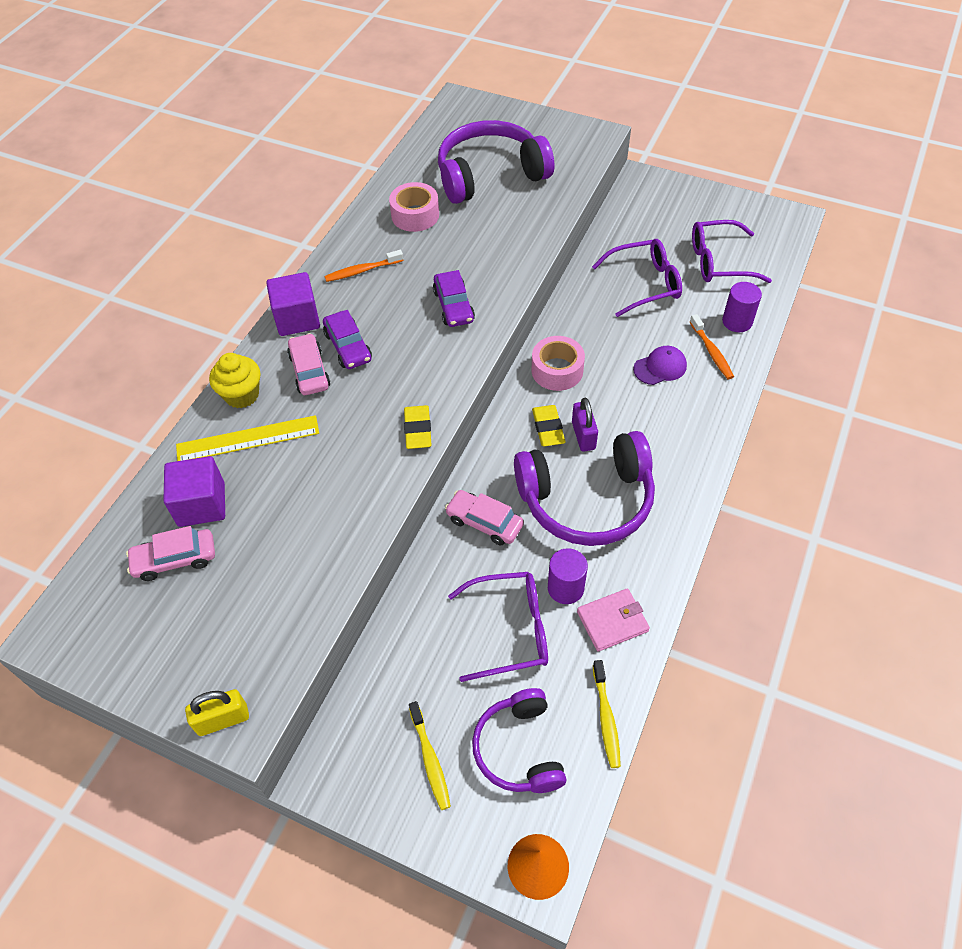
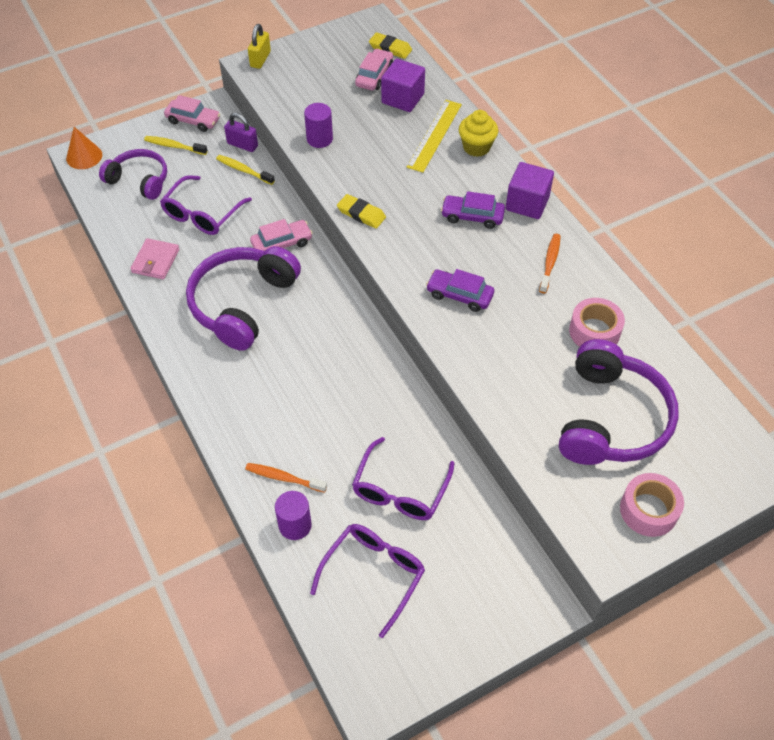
camera: 125 degrees right, 0 degrees up
(310, 371) = (467, 187): pink car -> pink car (193, 120)
(548, 428) = (319, 321): yellow eraser -> yellow eraser (390, 48)
(557, 370) = (364, 361): pink tape -> pink tape (648, 510)
(565, 588) = (198, 253): purple cylinder -> purple cylinder (319, 139)
(583, 436) = (292, 336): purple padlock -> purple padlock (242, 145)
(606, 718) = (112, 222): yellow toothbrush -> yellow toothbrush (243, 170)
(660, 367) = (304, 429): purple cap -> none

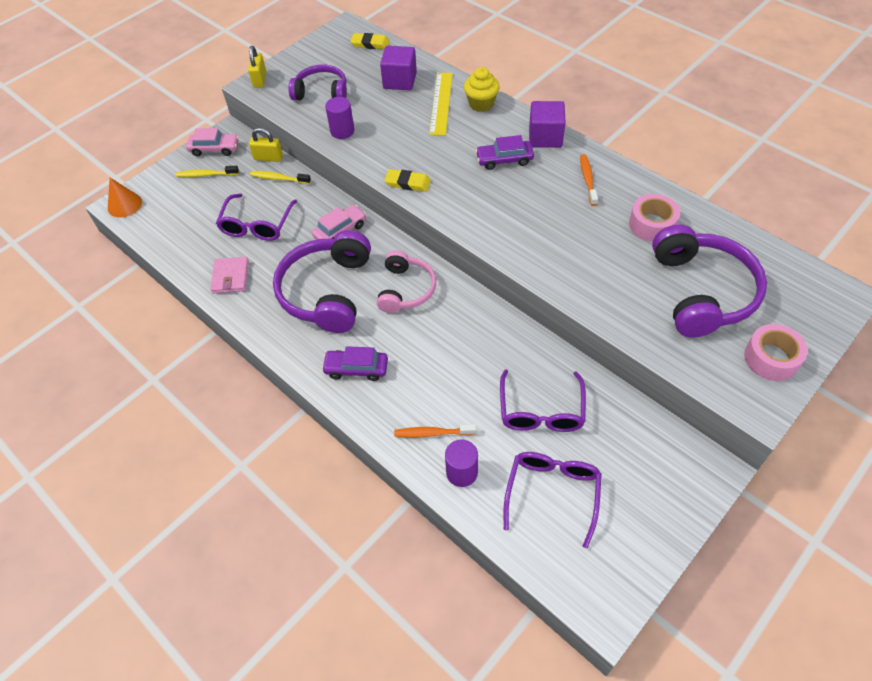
camera: 15 degrees left, 0 degrees up
(139, 180) = (186, 212): purple headphones -> purple headphones (321, 92)
(242, 145) = (268, 158): purple padlock -> yellow padlock
(321, 325) = (406, 289): none -> pink headphones
(374, 76) = (367, 69): pink car -> none
(459, 295) = (525, 227): purple car -> purple car (356, 368)

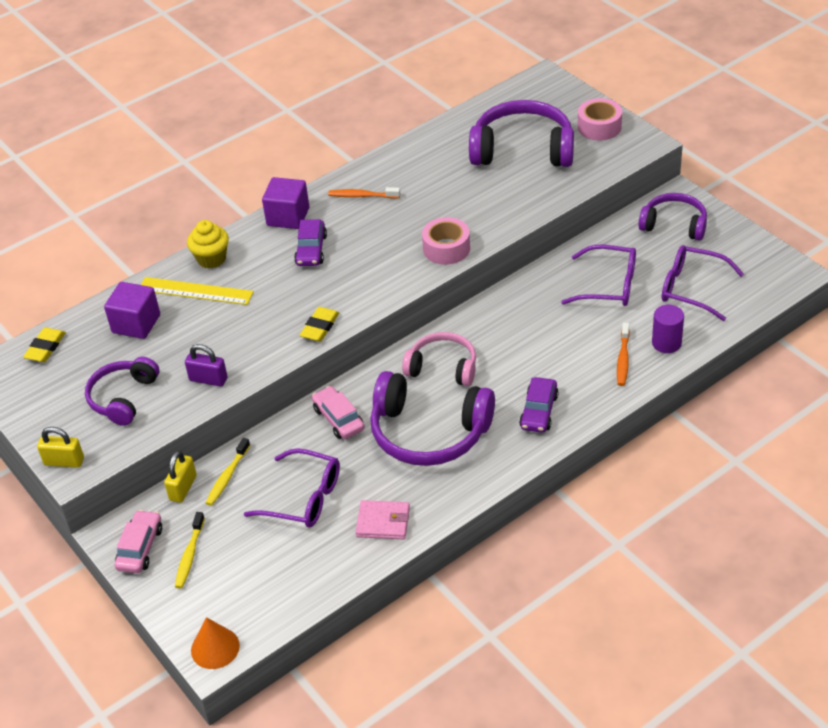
camera: 80 degrees left, 10 degrees down
(342, 131) = (208, 379): purple cylinder -> purple padlock
(652, 224) = (435, 164): pink tape -> pink tape (446, 248)
(658, 468) = (674, 225): none -> purple headphones

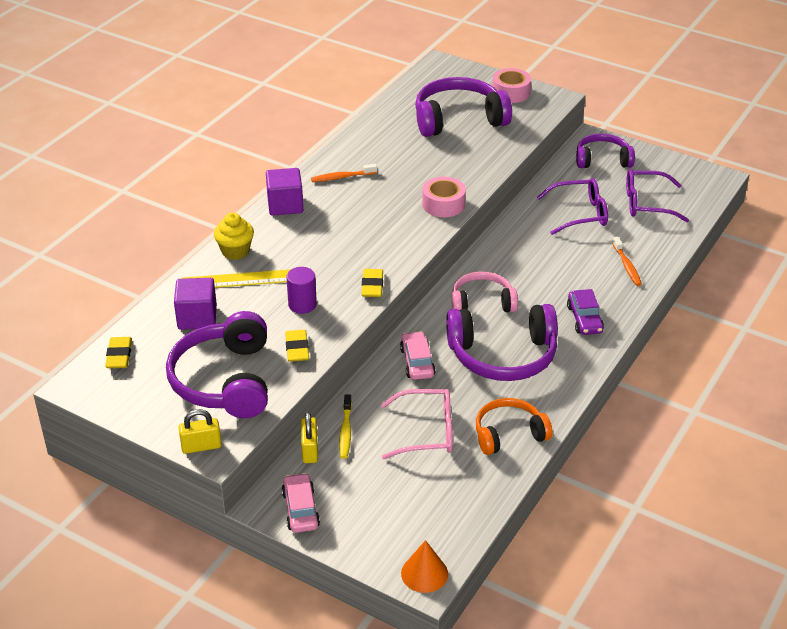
camera: 25 degrees left, 5 degrees down
(123, 398) = (225, 380): purple headphones -> purple headphones, size x1.62
(189, 555) = (351, 504): yellow toothbrush -> none
(208, 379) = (297, 348): purple padlock -> yellow eraser
(304, 498) = (426, 432): purple glasses -> pink glasses
(311, 250) = (324, 227): purple car -> none
(338, 419) = (417, 362): pink car -> pink car turned 45 degrees clockwise
(383, 522) = (509, 434): pink wallet -> orange headphones
(666, 343) = (653, 247): purple cylinder -> purple cylinder (302, 305)

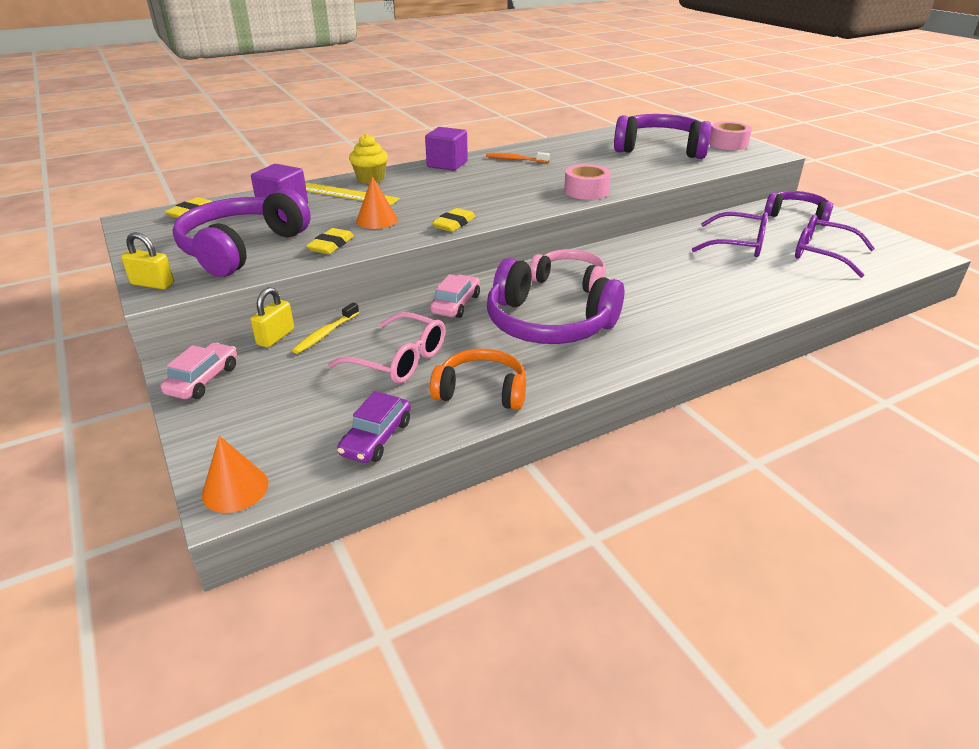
camera: 30 degrees right, 5 degrees down
(302, 305) = (377, 220): purple cylinder -> orange cone
(584, 319) = (668, 321): purple car -> purple car (376, 438)
(627, 266) = (758, 293): orange toothbrush -> none

